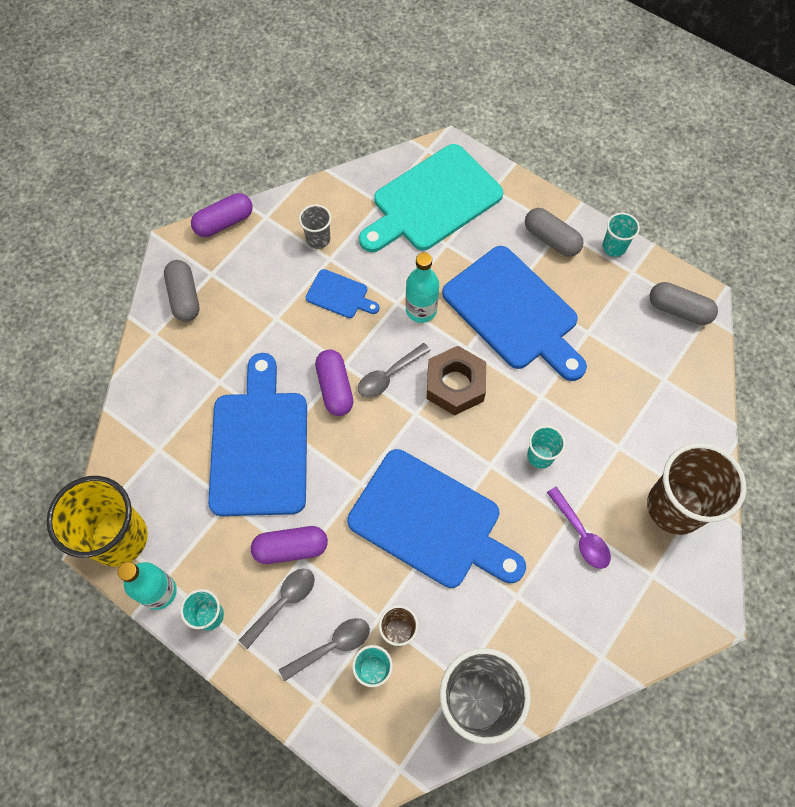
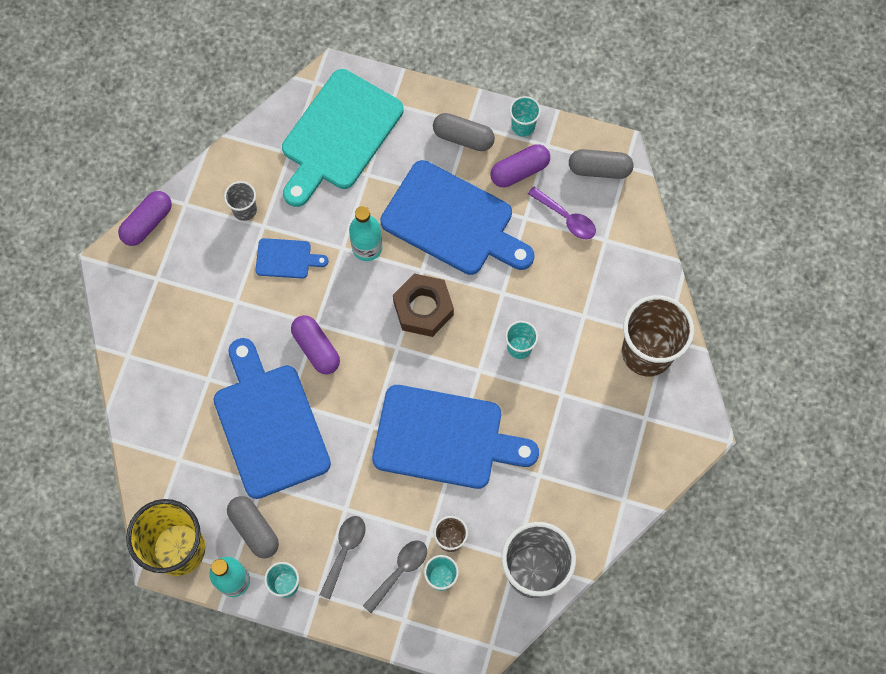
camera: 20 degrees left, 5 degrees up
(184, 297) = (141, 310): grey capsule -> grey capsule (254, 529)
(291, 548) = (333, 504): purple capsule -> purple capsule (519, 171)
(389, 375) = (360, 320): grey spoon -> none
(581, 534) = (575, 404): purple spoon -> purple spoon (566, 218)

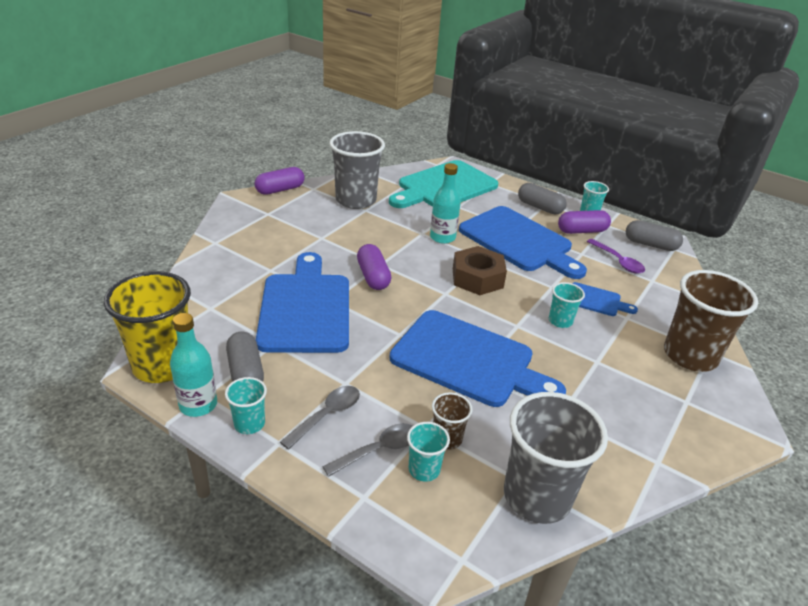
camera: 15 degrees right, 35 degrees down
(244, 210) = (356, 200): grey cup -> grey cup, size x2.09
(286, 259) = (374, 228): blue cutting board -> blue cutting board (596, 300)

